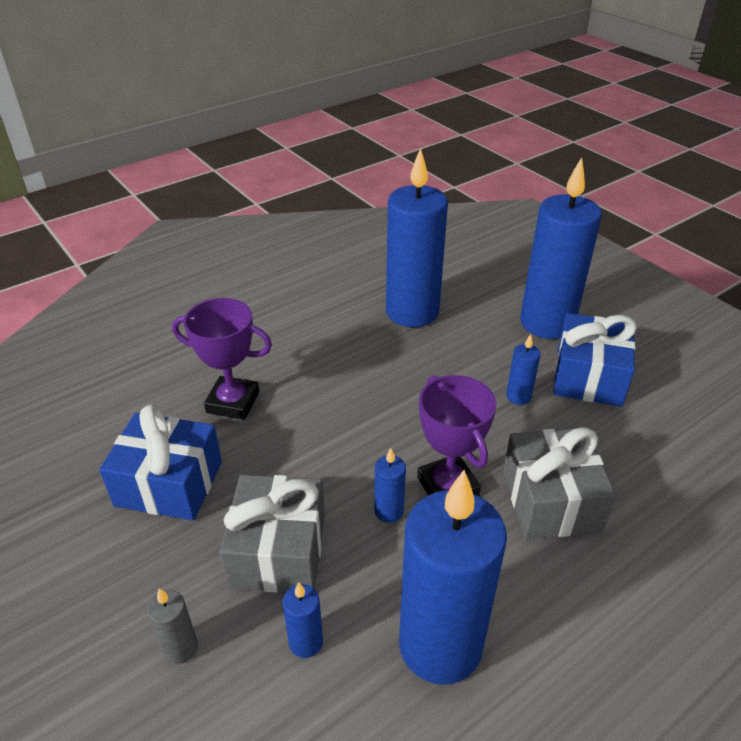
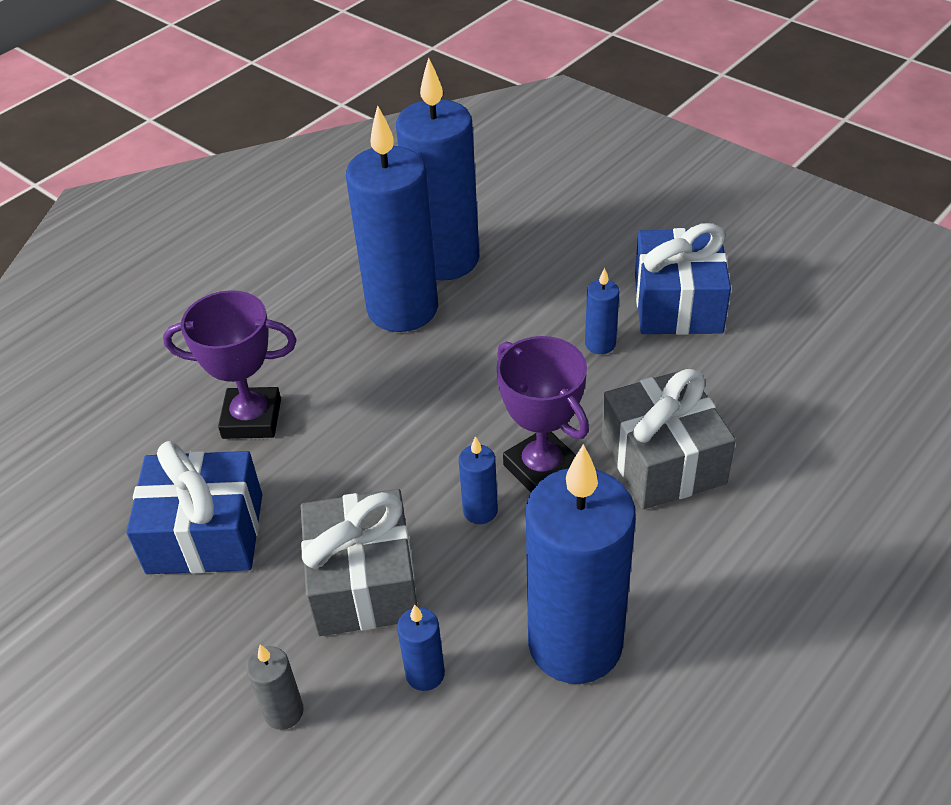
camera: 10 degrees left, 5 degrees up
(547, 323) = (615, 244): blue candle -> blue candle (402, 309)

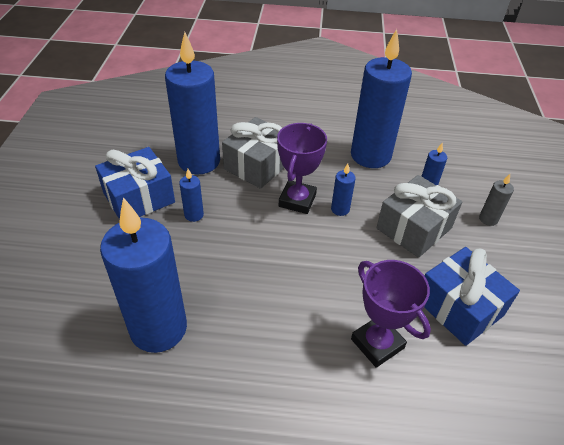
camera: 130 degrees left, 0 degrees up
(402, 309) = (226, 323): blue candle -> blue candle (199, 161)

